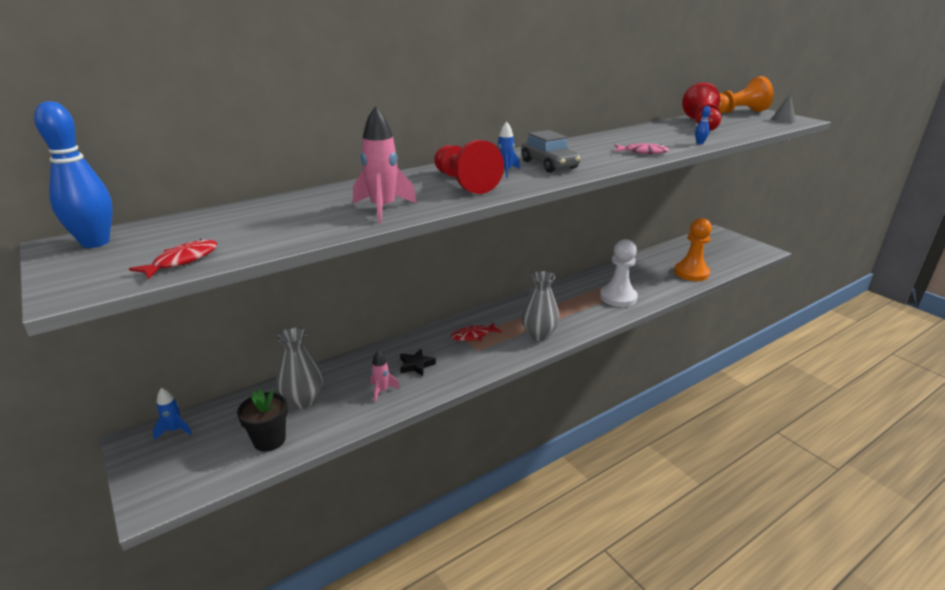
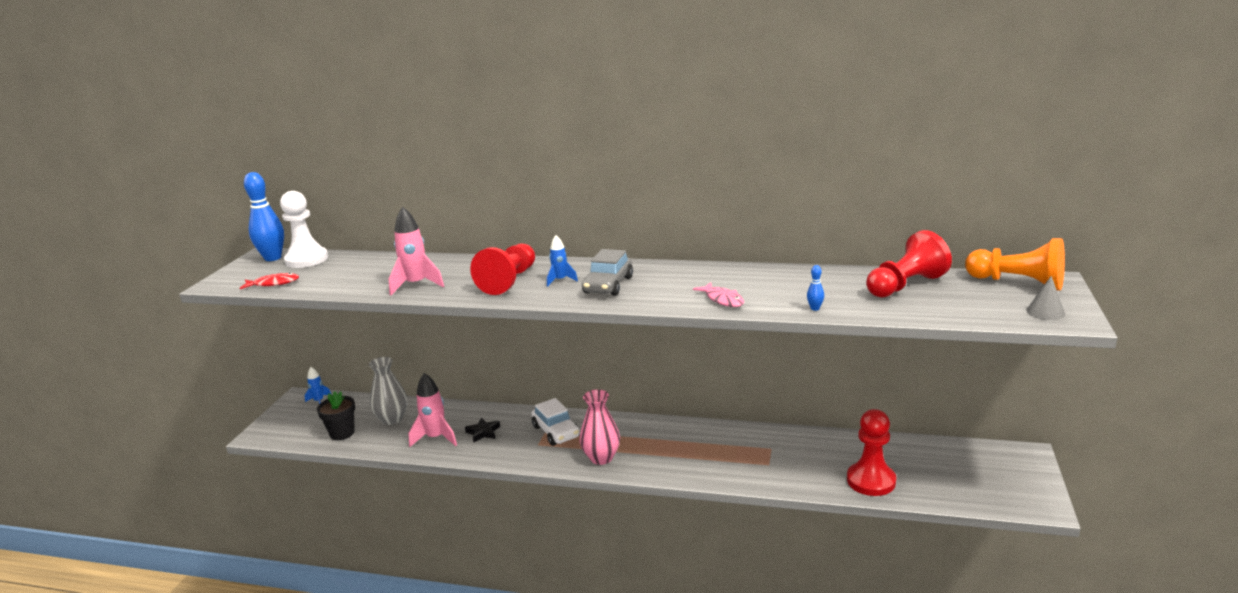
camera: 50 degrees right, 5 degrees down
(382, 391) = (436, 438): pink rocket -> pink rocket, size x1.71
(473, 335) = (556, 432): red fish -> white car
(538, 335) = (601, 458): grey vase -> pink vase
(618, 297) = (735, 464): white pawn -> white pawn (306, 259)
(691, 273) = (871, 481): orange pawn -> red pawn

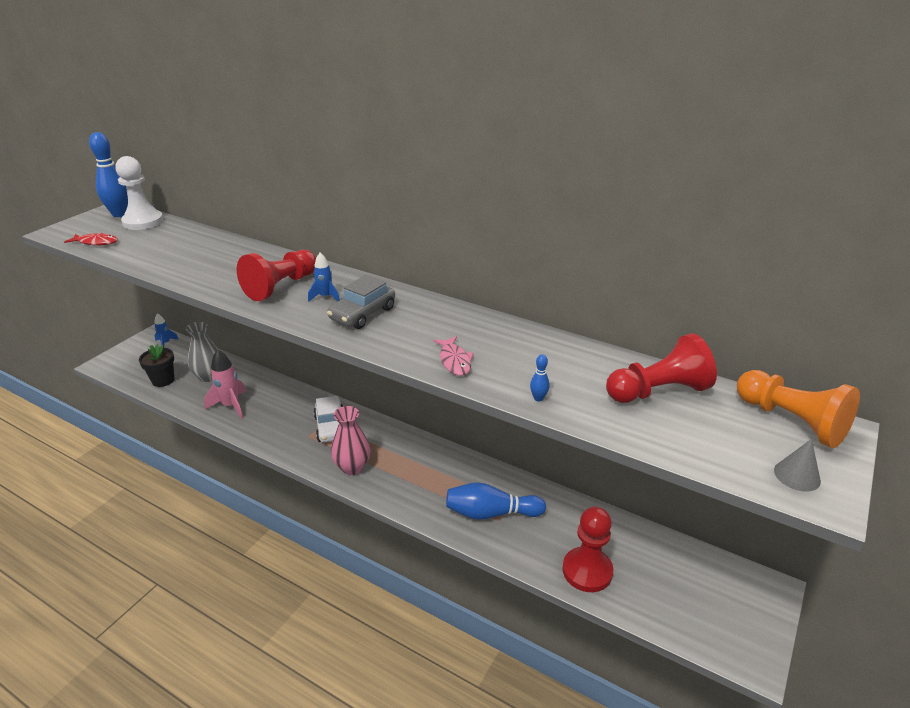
camera: 15 degrees right, 10 degrees up
(416, 285) = (202, 272): pink rocket -> none
(483, 432) = (271, 411): black star -> none
(758, 461) = (491, 513): none -> blue bowling pin

